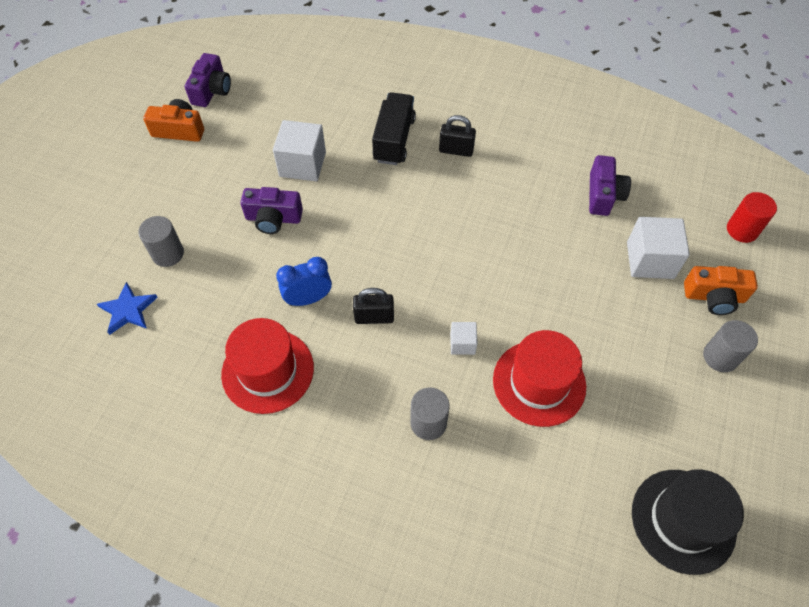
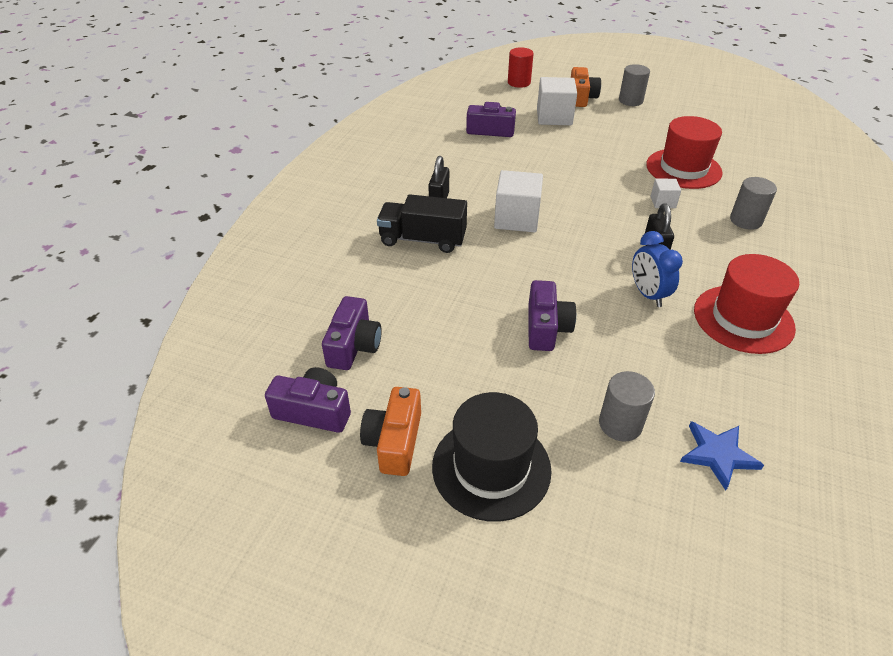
camera: 90 degrees left, 15 degrees down
(268, 105) = (354, 346): none -> purple camera
(302, 164) = (460, 308): white cube -> white cube (516, 219)
(683, 520) = (758, 124): black hat -> black hat (491, 467)

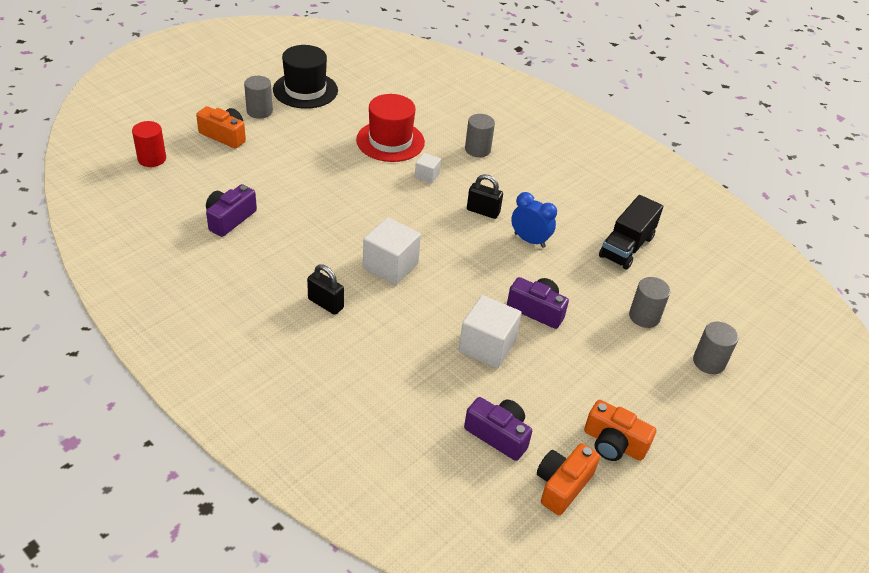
camera: 70 degrees left, 0 degrees up
(314, 411) = (562, 485): purple camera -> orange camera
(422, 239) = (379, 338): black truck -> black truck (626, 247)
(491, 467) = (656, 398): black hat -> black hat (305, 90)
(554, 117) = (244, 168): white cube -> white cube (487, 346)
(596, 514) = (709, 362): none -> grey cylinder
(648, 294) = (529, 240): blue clock -> blue clock turned 150 degrees counterclockwise
(718, 455) = (684, 286): blue star -> none
(743, 319) = (578, 210): red hat -> none

